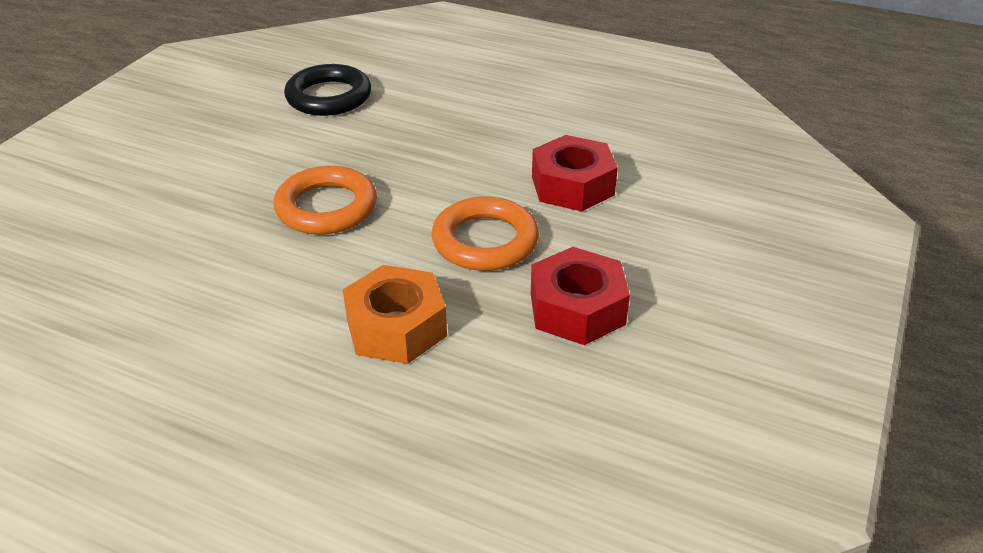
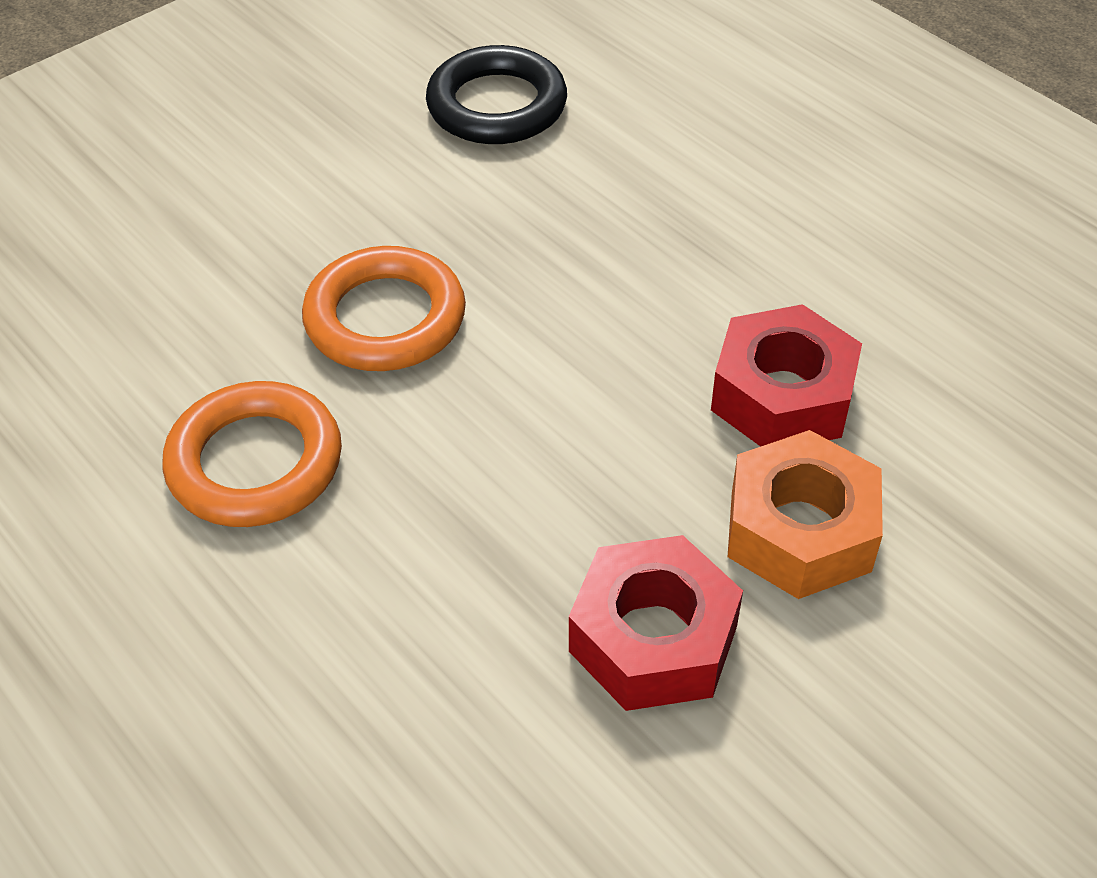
camera: 25 degrees right, 10 degrees up
(396, 327) = (369, 572): orange nut -> orange nut (800, 531)
(485, 241) = (583, 459): orange ring -> orange ring (255, 463)

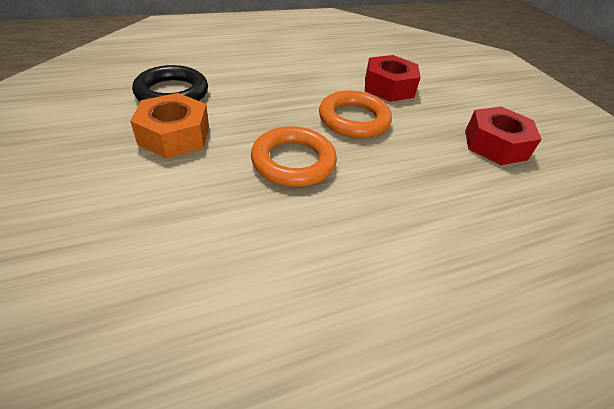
camera: 75 degrees left, 5 degrees down
(255, 463) = (373, 231): orange ring -> orange ring (354, 119)
(800, 531) = (450, 103): orange nut -> orange nut (174, 135)

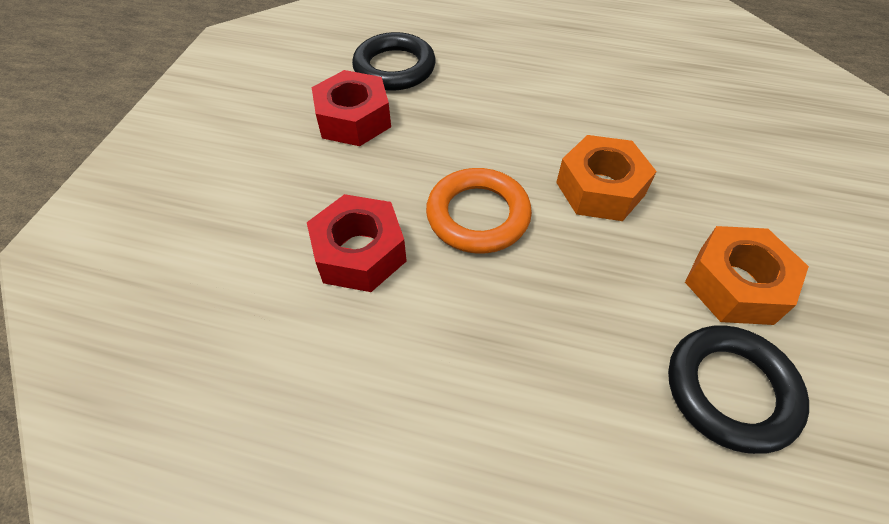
camera: 140 degrees left, 10 degrees up
(293, 161) = (600, 188): orange ring -> orange nut
(543, 198) = (394, 68): none -> black ring

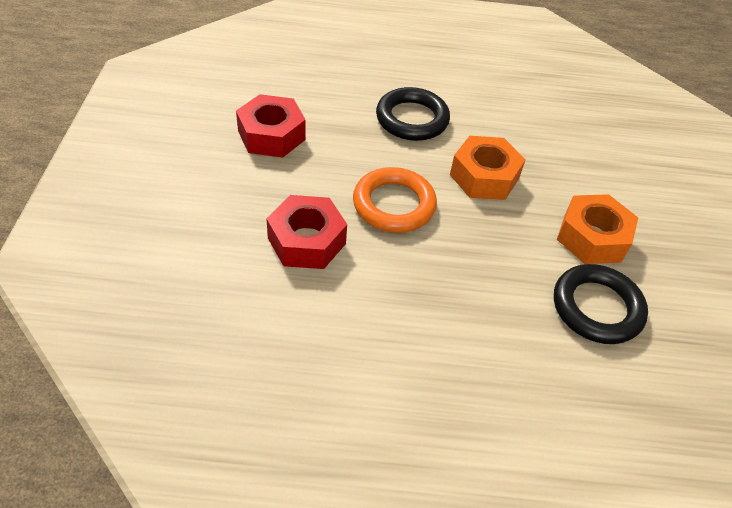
camera: 15 degrees left, 5 degrees down
(394, 68) = (295, 89): black ring -> black ring (412, 119)

